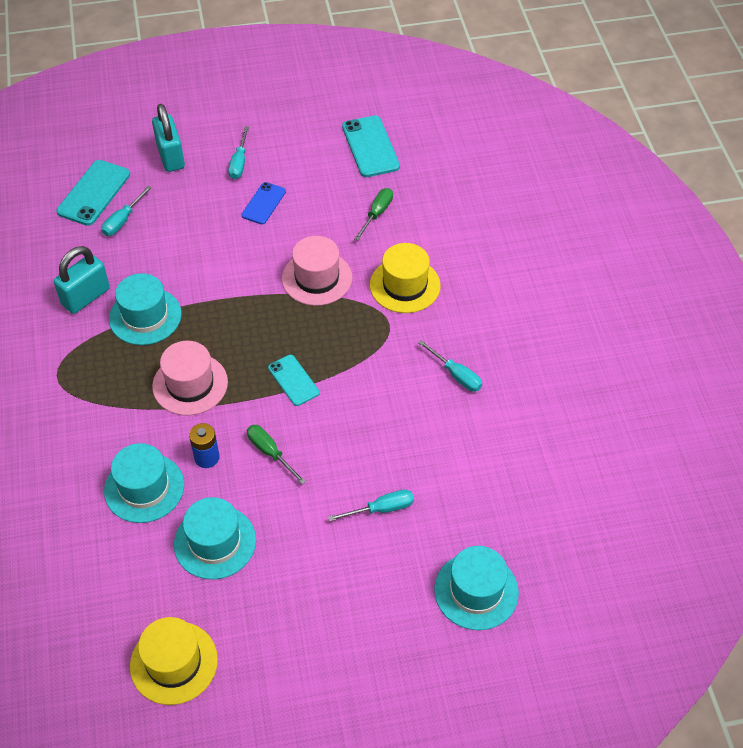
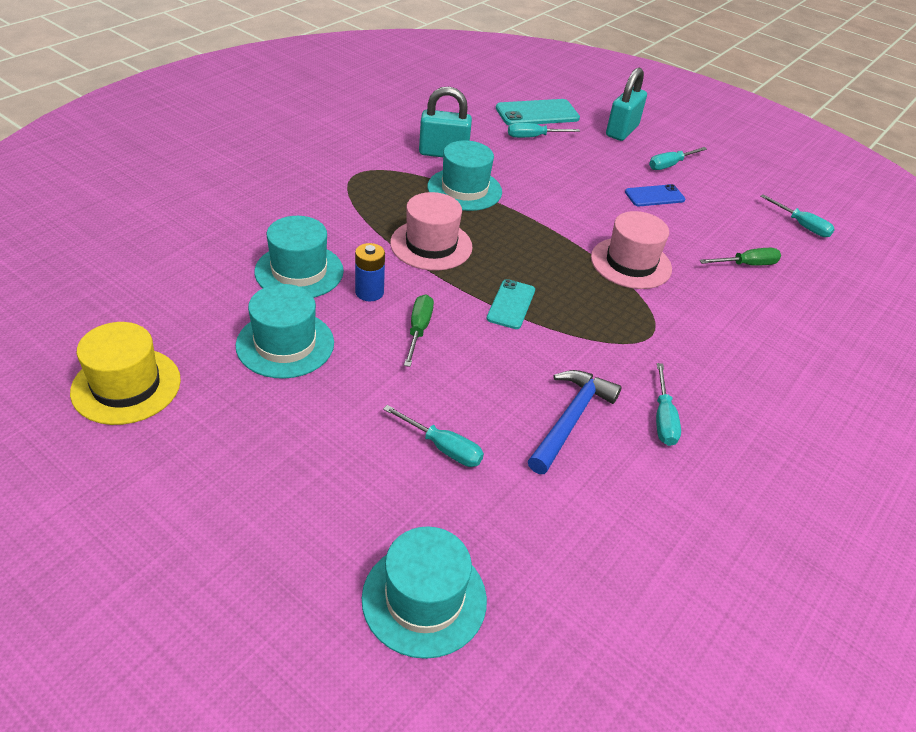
camera: 45 degrees right, 10 degrees down
(370, 146) = (801, 225): turquoise phone -> turquoise screwdriver
(405, 285) = (704, 323): yellow hat -> none
(416, 424) = (570, 419): none -> blue hammer

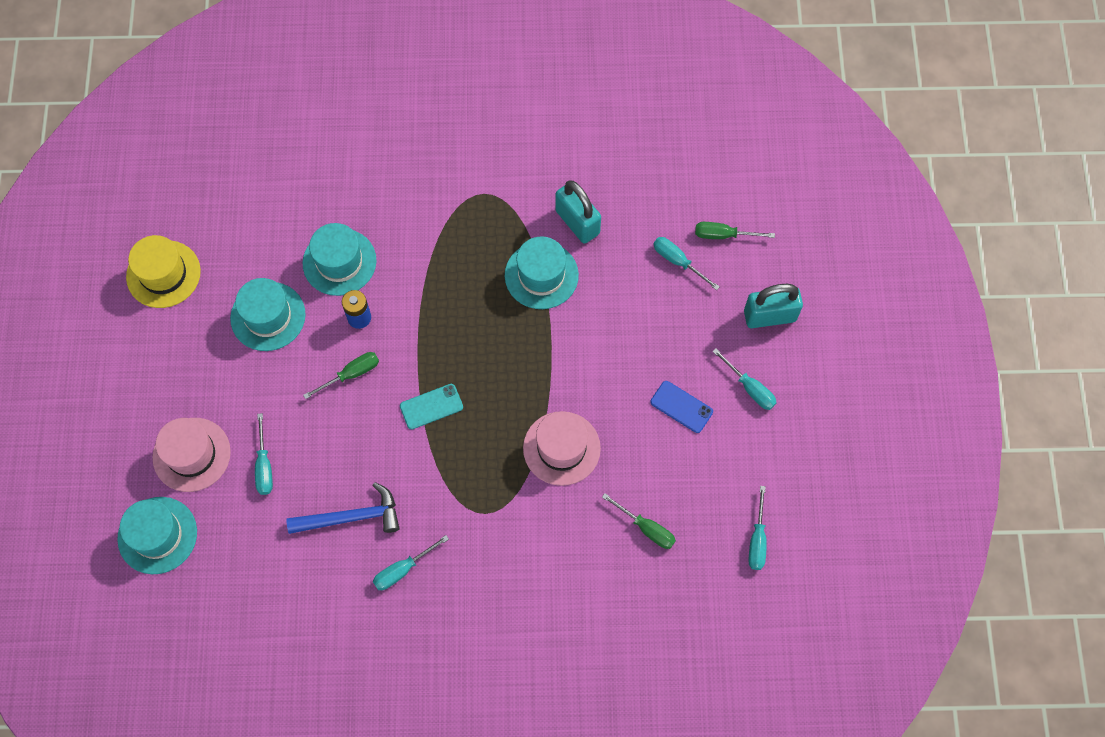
camera: 55 degrees right, 25 degrees up
(431, 245) = (447, 310): pink hat -> pink hat (191, 454)
(537, 113) = (723, 235): turquoise phone -> green screwdriver
(670, 165) = (750, 388): turquoise screwdriver -> turquoise screwdriver turned 150 degrees counterclockwise

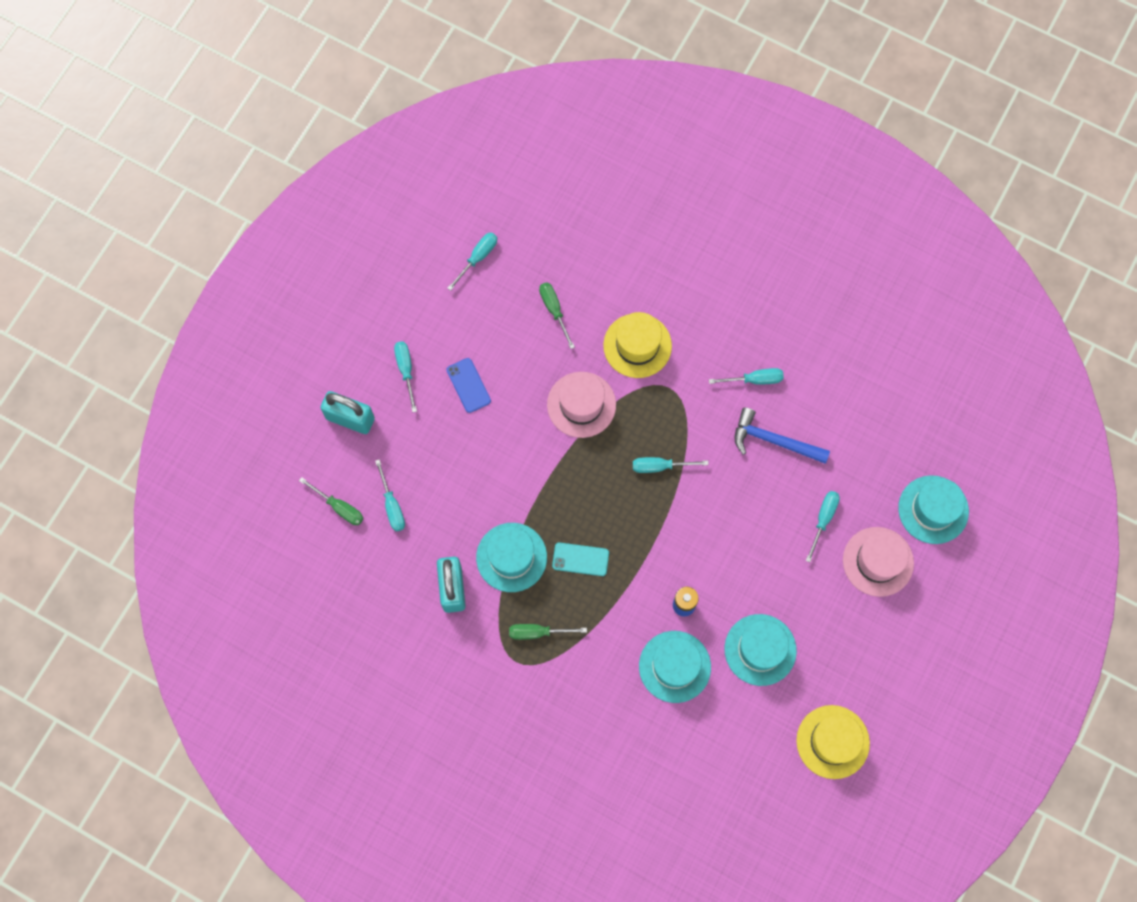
camera: 150 degrees left, 5 degrees up
(351, 374) = (715, 558): green screwdriver -> green screwdriver (538, 632)
(431, 406) = (665, 494): turquoise phone -> turquoise phone (580, 559)
(451, 430) = (660, 466): none -> turquoise screwdriver
(541, 538) = (637, 345): none -> yellow hat

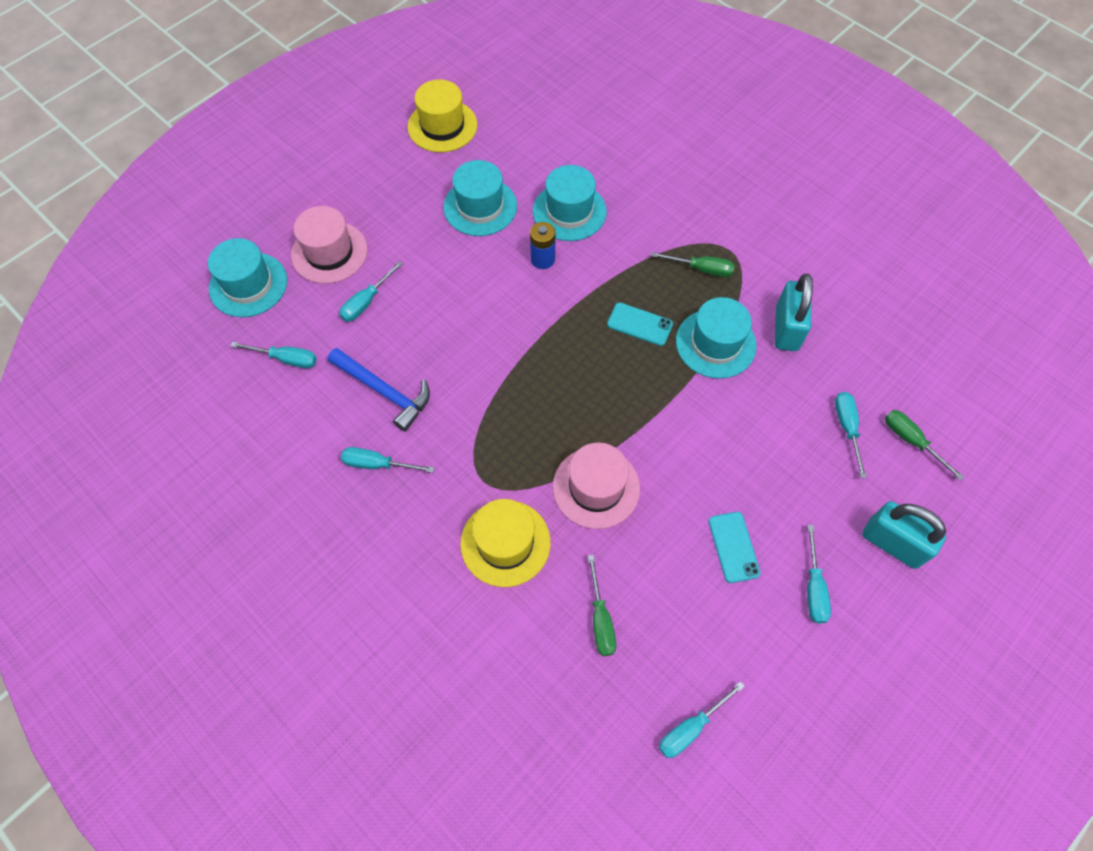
camera: 165 degrees left, 10 degrees down
(468, 385) = (733, 547): blue phone -> turquoise phone
(660, 466) = (523, 395): turquoise screwdriver -> turquoise screwdriver (286, 359)

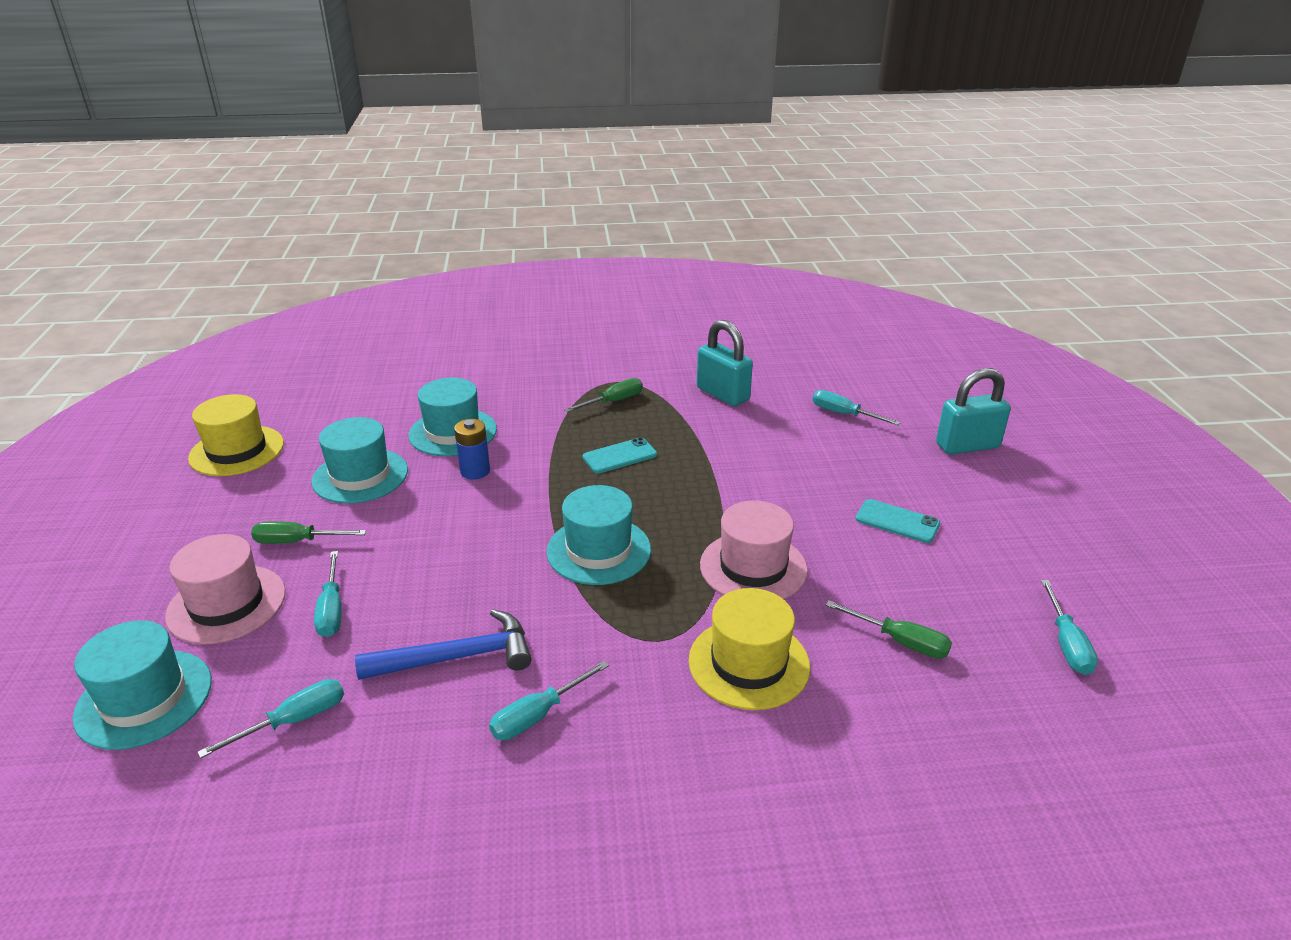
camera: 50 degrees left, 30 degrees down
(715, 343) = (691, 430): turquoise hat -> turquoise hat (599, 550)
(813, 587) = (975, 501): turquoise screwdriver -> none
(911, 441) = (886, 395): green screwdriver -> green screwdriver (297, 541)

